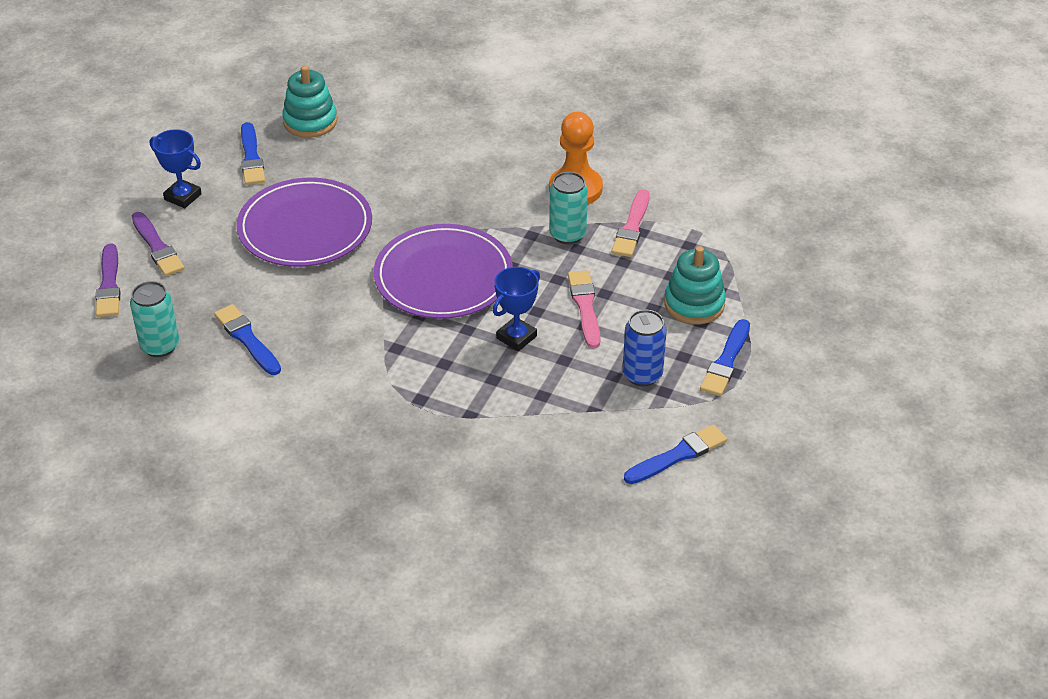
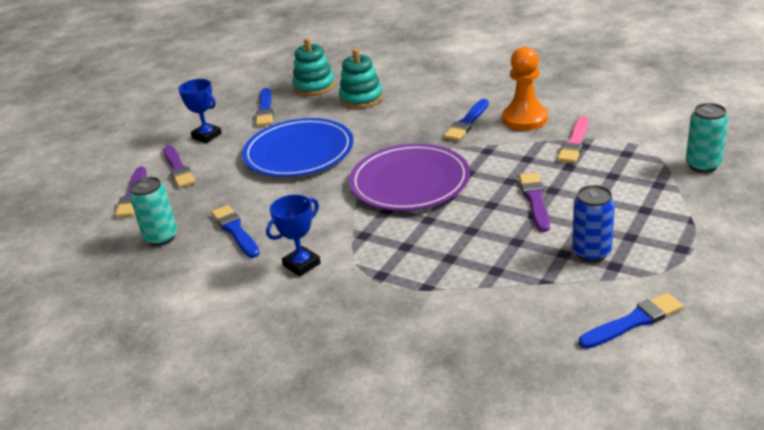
camera: 10 degrees right, 10 degrees down
(305, 227) = (299, 152): purple plate -> blue plate
(516, 337) = (472, 225): blue trophy -> blue trophy (301, 264)
(567, 234) = (518, 149): turquoise can -> turquoise can (703, 165)
(585, 307) = (535, 200): pink brush -> purple brush
(694, 304) = (636, 196): turquoise stacking toy -> turquoise stacking toy (361, 98)
(726, 361) = (672, 240): blue brush -> blue brush (467, 122)

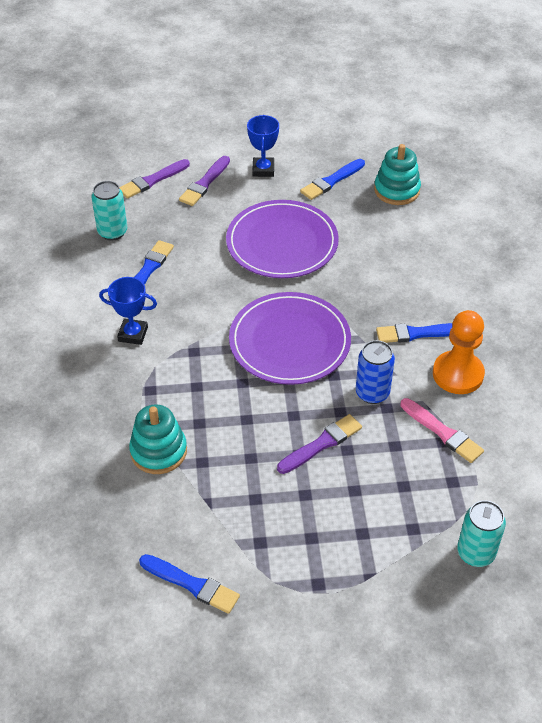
camera: 50 degrees right, 15 degrees up
(299, 152) = (282, 243): blue plate -> purple plate
(361, 98) = (401, 235): turquoise stacking toy -> turquoise stacking toy (158, 451)
(574, 142) = (442, 432): pink brush -> pink brush turned 120 degrees counterclockwise
(591, 252) = (269, 518): blue can -> blue can (372, 393)

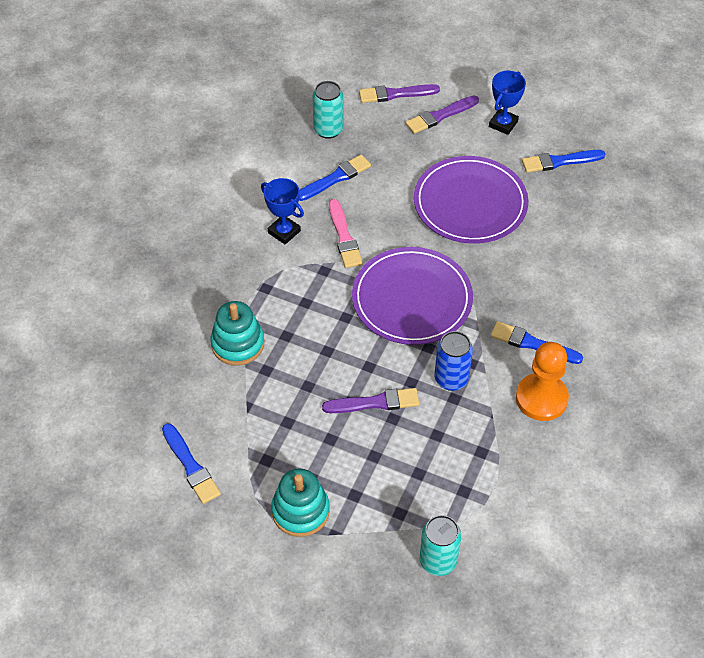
camera: 30 degrees right, 5 degrees up
(396, 190) = (616, 196): turquoise stacking toy -> turquoise stacking toy (300, 511)
(442, 432) = (487, 444): pink brush -> pink brush (344, 237)

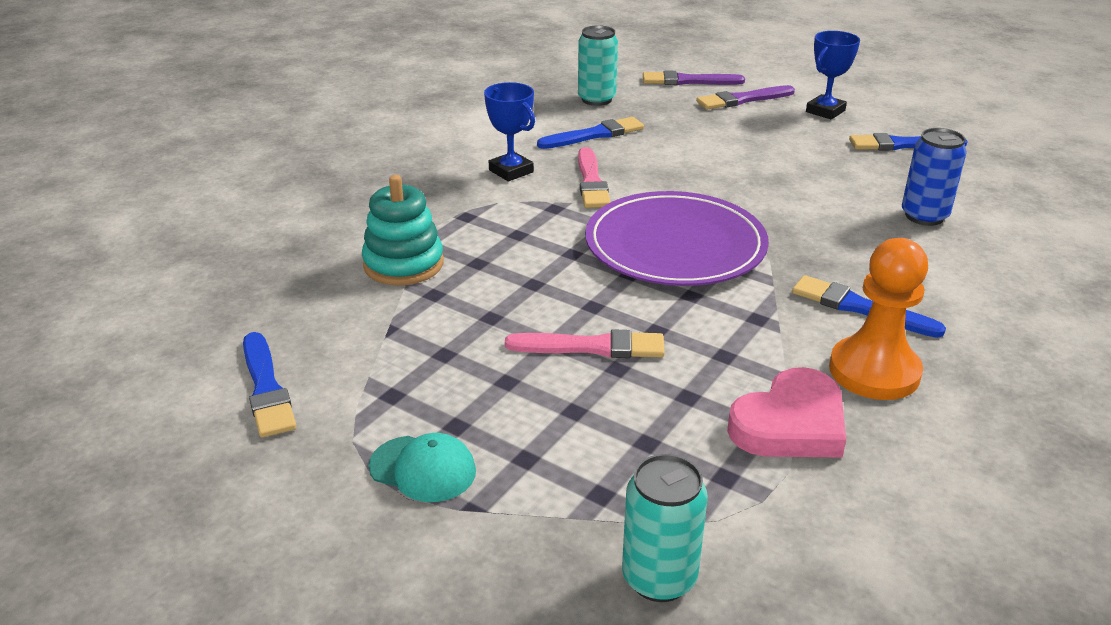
camera: 10 degrees right, 20 degrees down
(300, 511) = (423, 469): turquoise stacking toy -> turquoise cap
(374, 403) = (592, 347): purple brush -> pink brush
(451, 379) = (722, 333): blue can -> blue can (924, 216)
(470, 203) = (774, 168): purple plate -> none
(496, 447) = (790, 424): none -> pink heart

